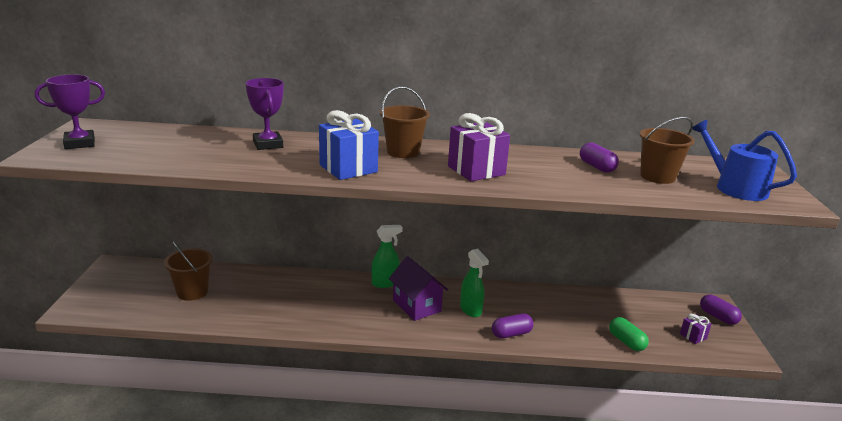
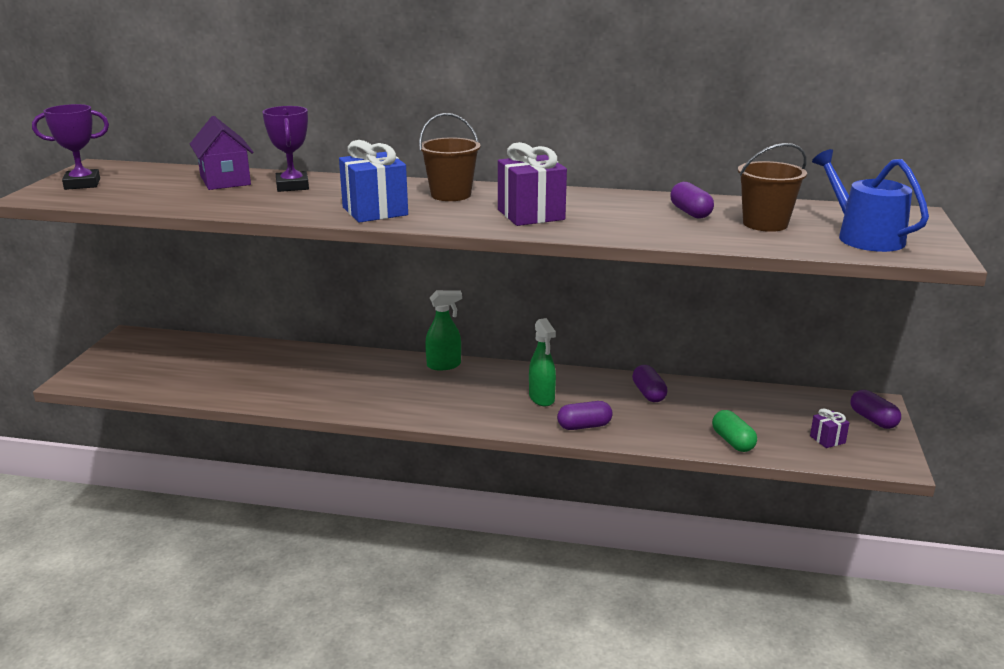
camera: 10 degrees right, 0 degrees up
(192, 292) = (212, 366): brown bucket -> none
(416, 306) = (475, 391): purple house -> purple house (225, 180)
(550, 302) = (648, 393): none -> purple capsule

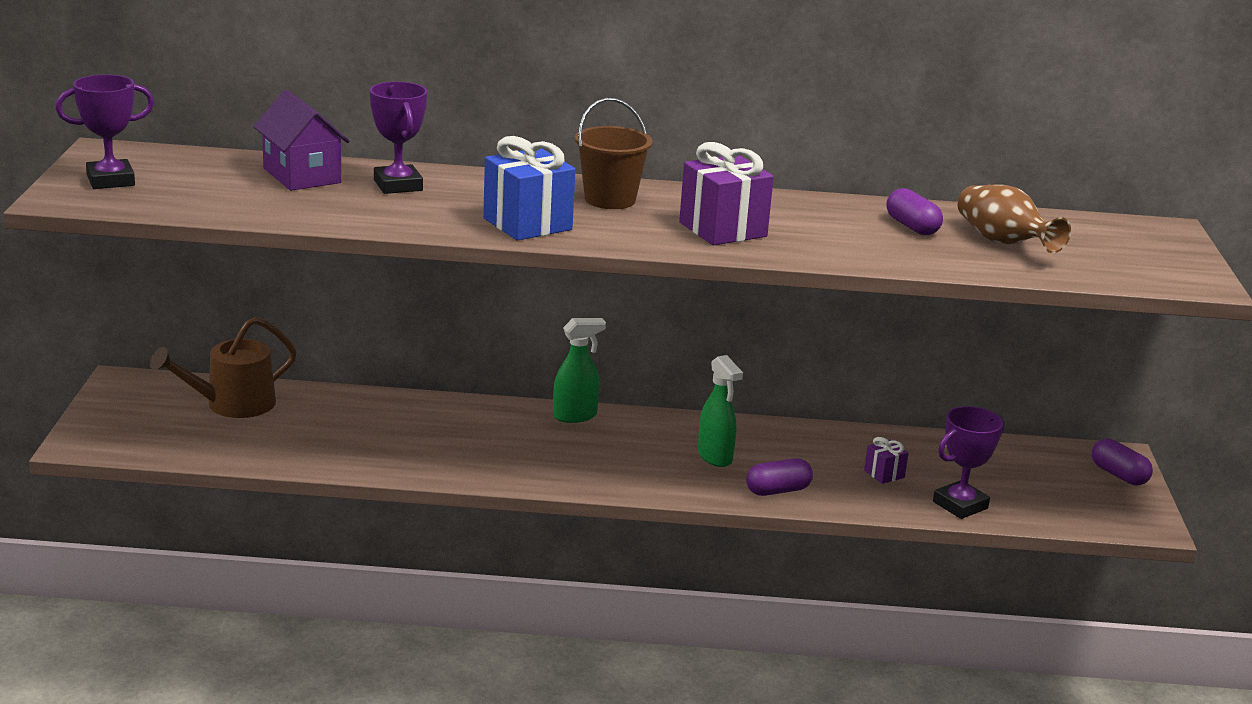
camera: 10 degrees left, 0 degrees up
(197, 353) = (232, 404): none -> brown watering can
(648, 393) = (846, 448): purple capsule -> none
(733, 441) = (960, 505): green capsule -> purple trophy
(765, 224) = (1003, 242): brown bucket -> brown vase
(827, 439) = (1069, 500): purple gift -> purple gift (884, 474)
(864, 237) = (1118, 260): blue watering can -> none

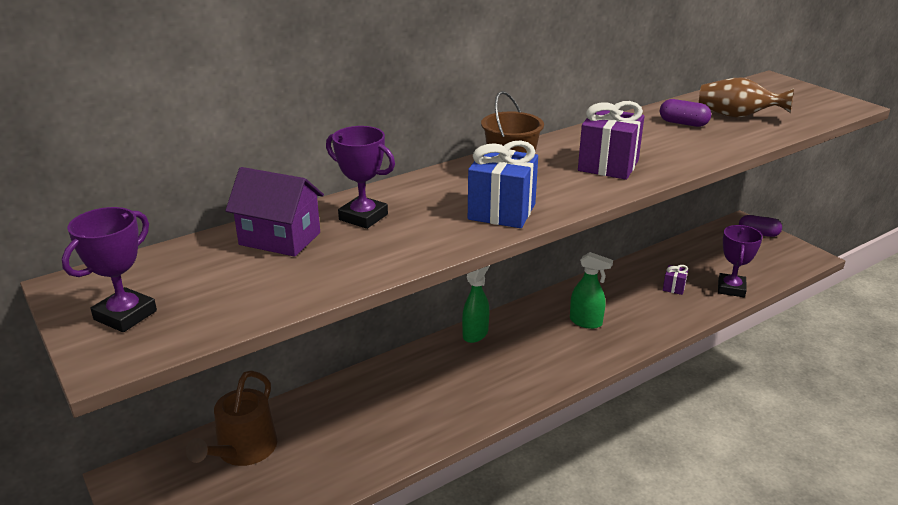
camera: 35 degrees left, 5 degrees up
(778, 491) = (646, 327): purple capsule -> none

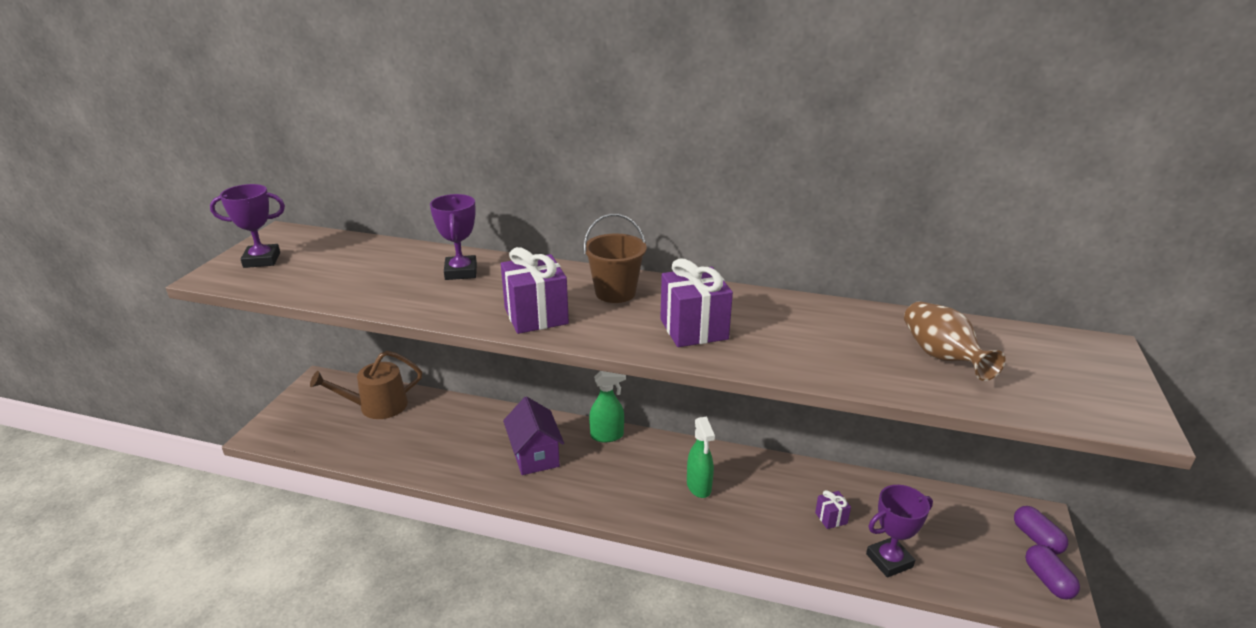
camera: 50 degrees right, 0 degrees up
(280, 239) = (397, 260): purple house -> purple house (535, 455)
(502, 211) = (536, 316): blue gift -> purple gift
(683, 123) = (861, 334): purple capsule -> purple capsule (1048, 580)

